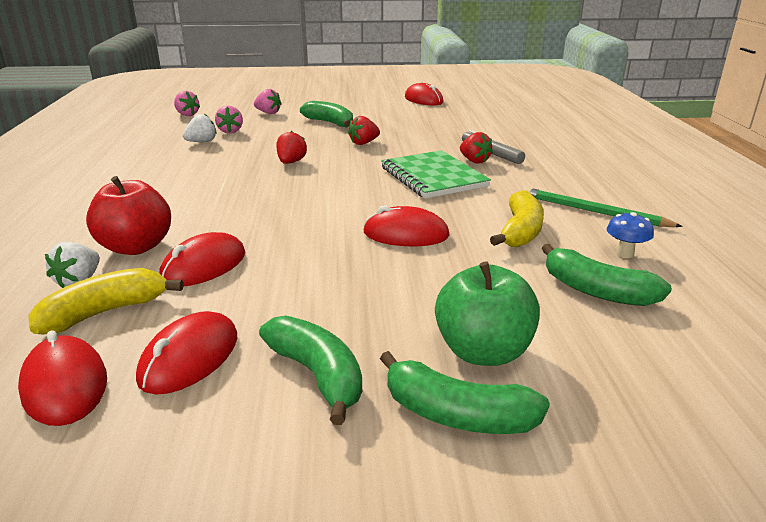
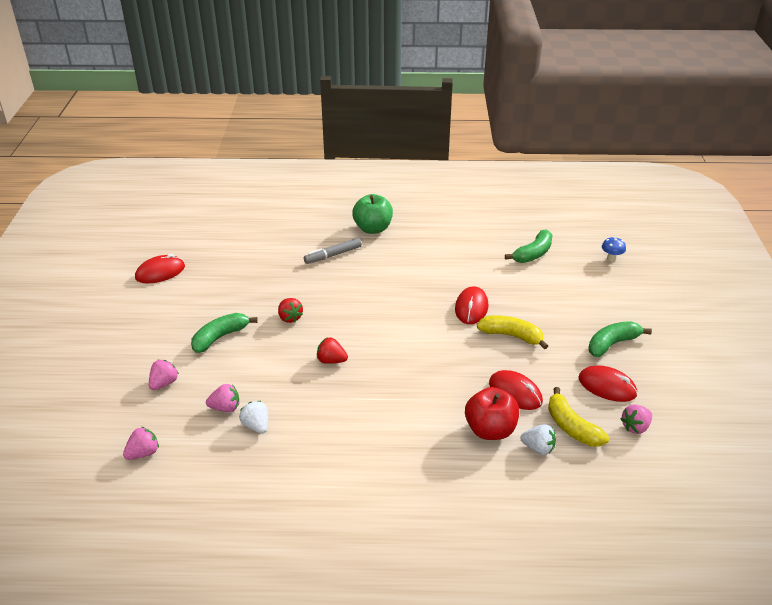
camera: 85 degrees left, 10 degrees up
(65, 385) = (635, 427): red mouse -> pink strawberry
(433, 177) = (377, 288): green notebook -> none
(457, 414) = (629, 307): green banana -> none
(474, 161) = (347, 265): red strawberry -> none
(483, 351) = (587, 295): green apple -> green apple (373, 228)
(520, 231) = (468, 265): yellow banana -> yellow banana (511, 336)
(593, 211) = (442, 234): green pencil -> none
(624, 254) = (495, 236): blue mushroom -> blue mushroom (611, 258)

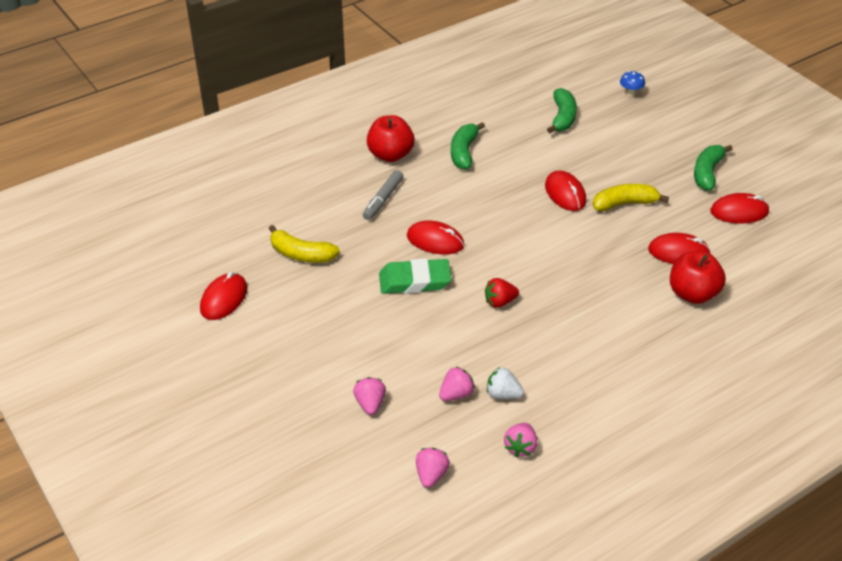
camera: 35 degrees left, 5 degrees up
(220, 337) = (370, 333): green banana -> green banana (464, 152)
(290, 318) = (415, 281): red strawberry -> green eraser
(336, 298) = (435, 241): none -> red mouse
(373, 228) = (390, 155): green apple -> red apple
(538, 448) = (742, 289): white strawberry -> none
(572, 427) = (748, 259): yellow banana -> yellow banana (301, 254)
(635, 427) = (790, 235): pink strawberry -> pink strawberry (520, 447)

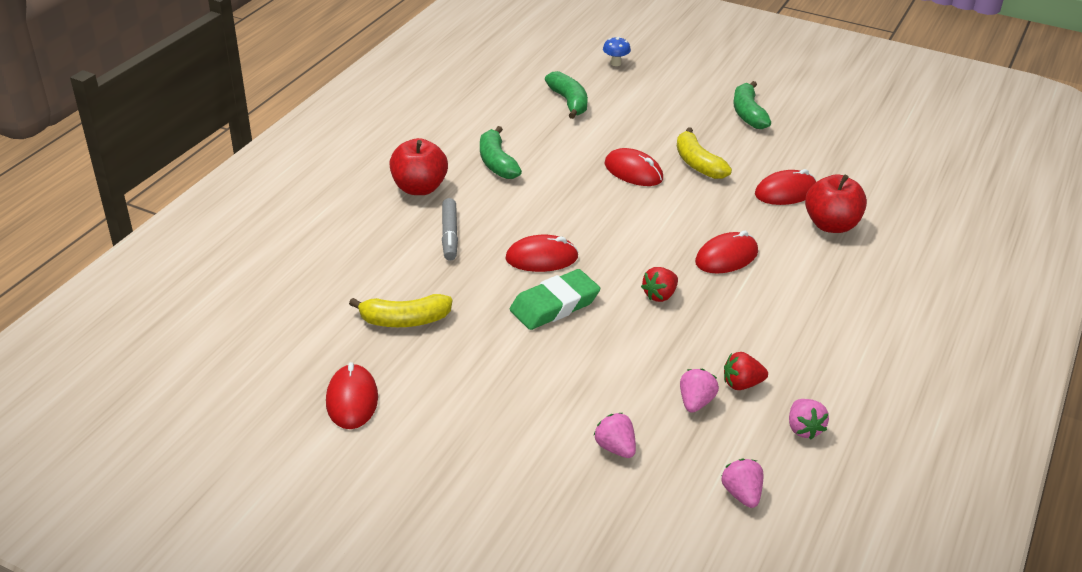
camera: 30 degrees left, 5 degrees down
(503, 394) = (742, 384): white strawberry -> red strawberry
(624, 204) = (698, 164): yellow banana -> yellow banana turned 75 degrees counterclockwise
(739, 212) = (806, 139): red mouse -> red mouse (726, 257)

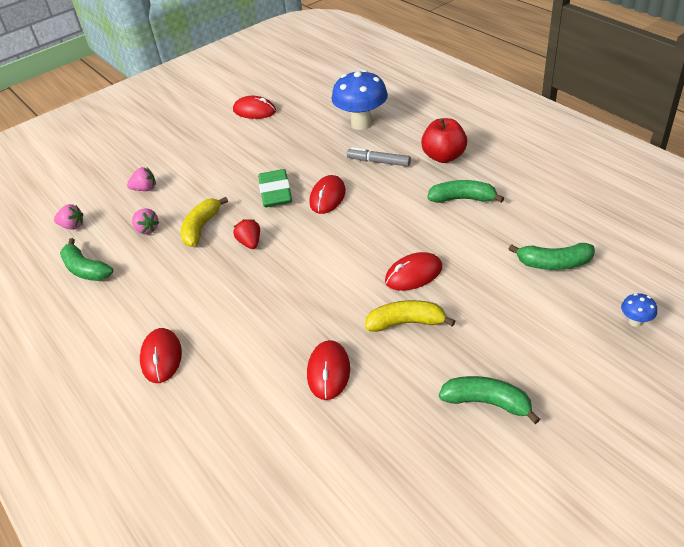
camera: 120 degrees right, 5 degrees up
(361, 271) = (361, 124): none -> blue mushroom
(404, 320) = (304, 134): yellow banana -> yellow banana (201, 227)
(726, 257) = (266, 293): red mouse -> red mouse (161, 357)
(742, 384) = (142, 255): red strawberry -> none
(804, 429) = (86, 269): pink strawberry -> green banana
(831, 225) = (261, 384): red apple -> none

